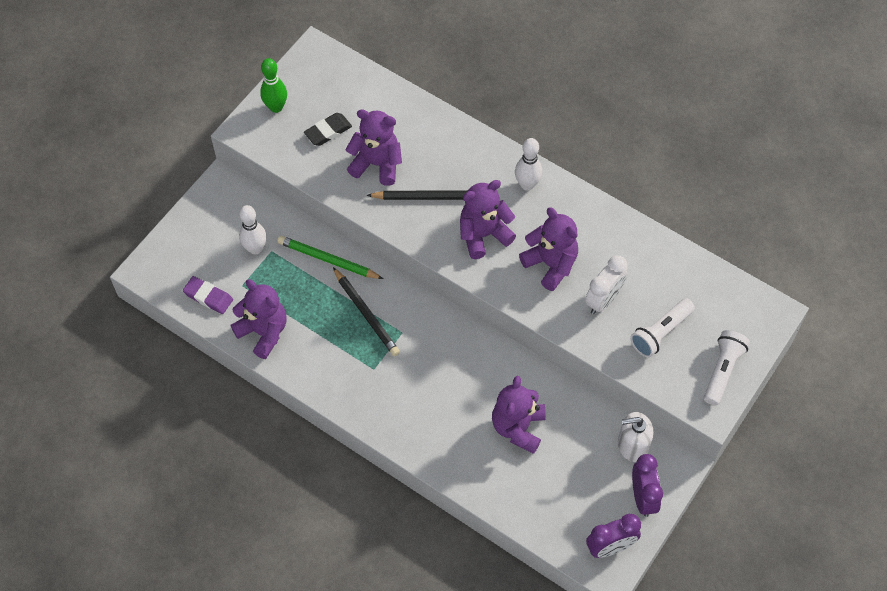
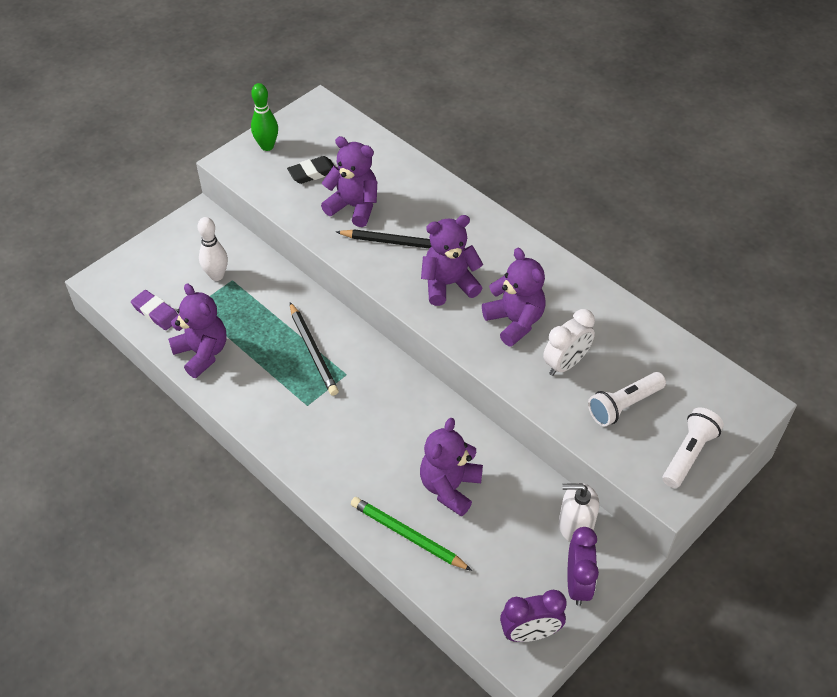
camera: 10 degrees right, 10 degrees down
(328, 260) = (287, 296): green pencil -> green pencil (407, 535)
(527, 184) = (504, 245): white bowling pin -> none

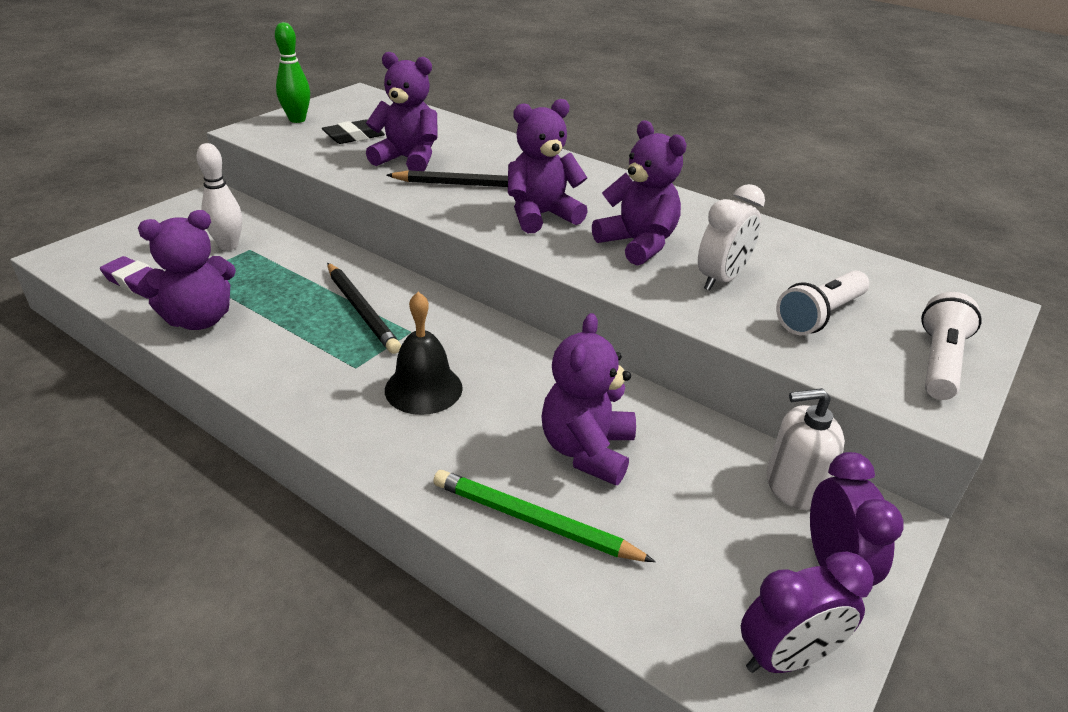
camera: 10 degrees left, 15 degrees down
(202, 353) = (199, 319): purple teddy bear -> purple teddy bear turned 105 degrees clockwise
(351, 427) = (423, 388): none -> black bell

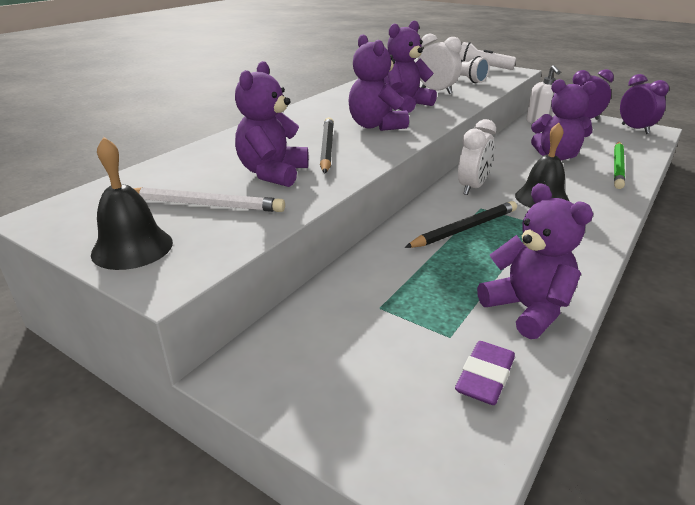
camera: 90 degrees left, 5 degrees down
(228, 246) = (377, 323): white bowling pin -> none
(297, 120) = (132, 248): green bowling pin -> black bell
(354, 137) = (205, 204): black eraser -> white pencil
(470, 334) = (472, 187): none -> white clock

